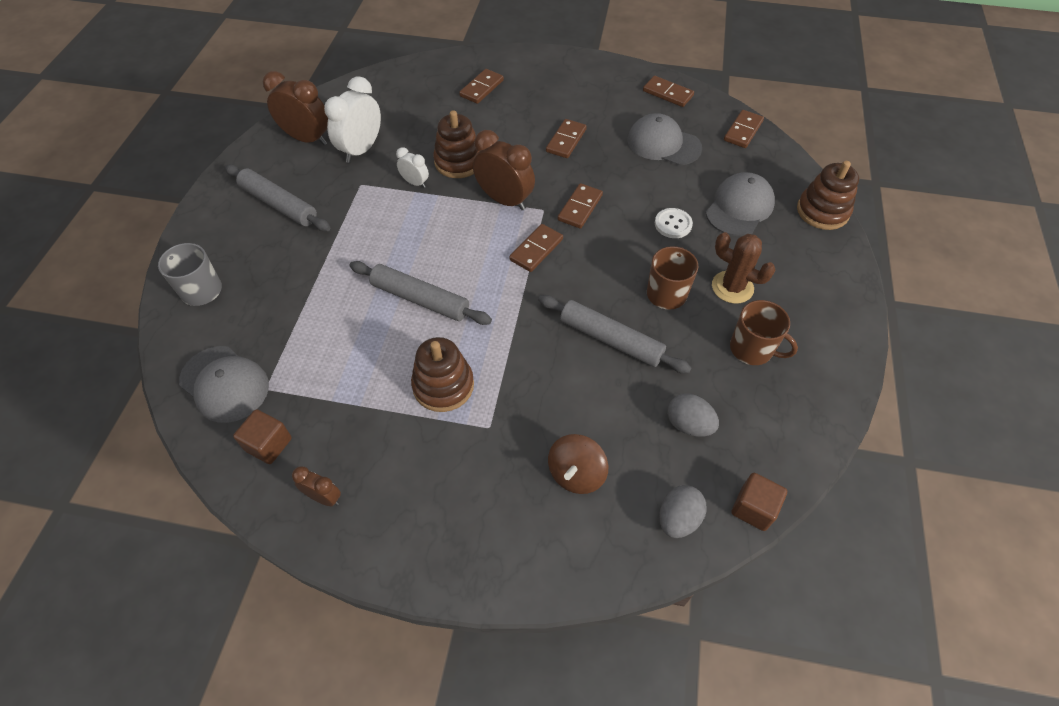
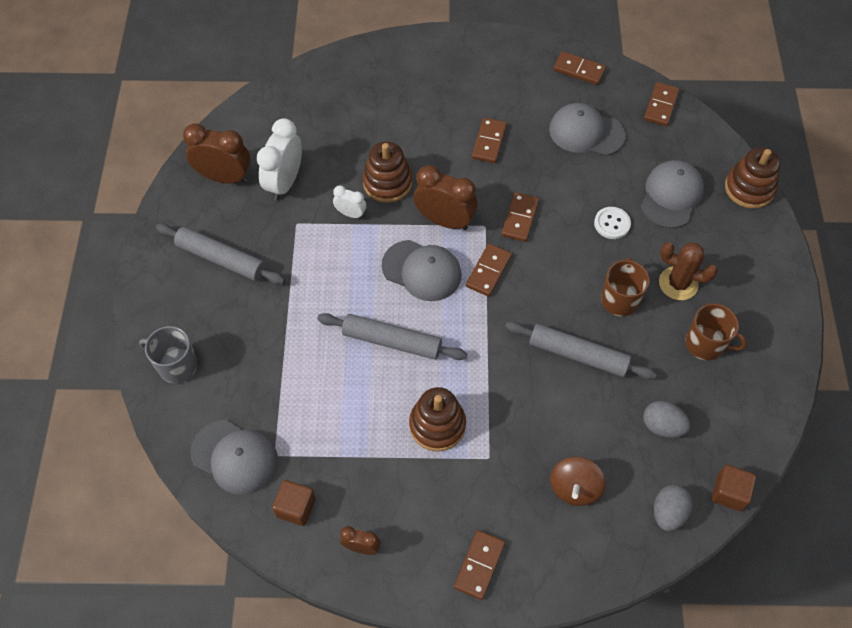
camera: 10 degrees left, 5 degrees up
(469, 240) = (422, 270): none -> grey cap
(482, 88) = (388, 89): brown domino -> brown domino (479, 565)

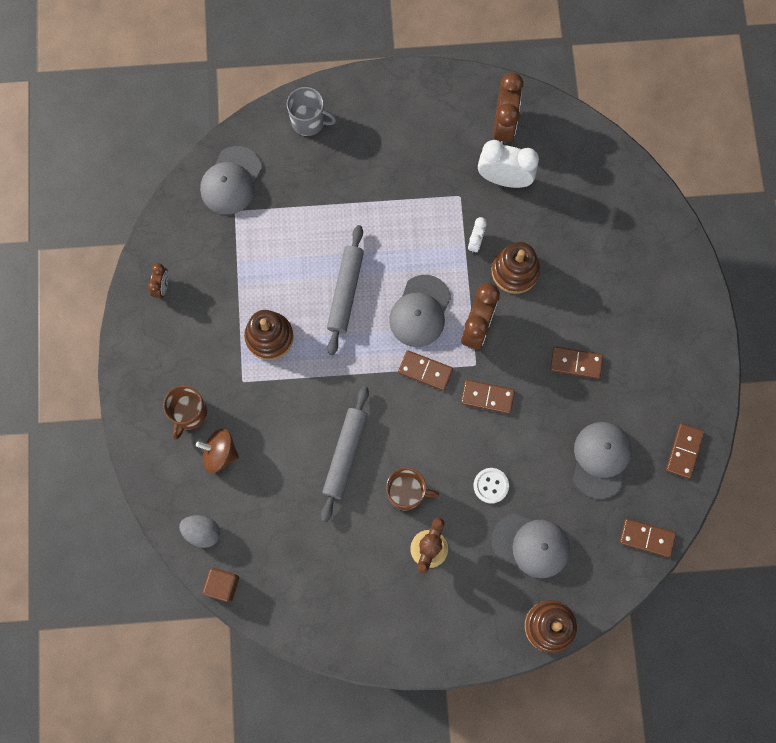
camera: 85 degrees right, 15 degrees up
(176, 365) = (309, 121): grey mug -> grey mug turned 90 degrees clockwise
(221, 259) = (415, 138): grey rolling pin -> none
(296, 507) = (192, 233): brown cube -> none
(479, 565) = (151, 379): brown domino -> none
(662, 426) = (281, 529): grey egg -> none
(705, 344) = (366, 572): brown mug -> brown mug (189, 413)

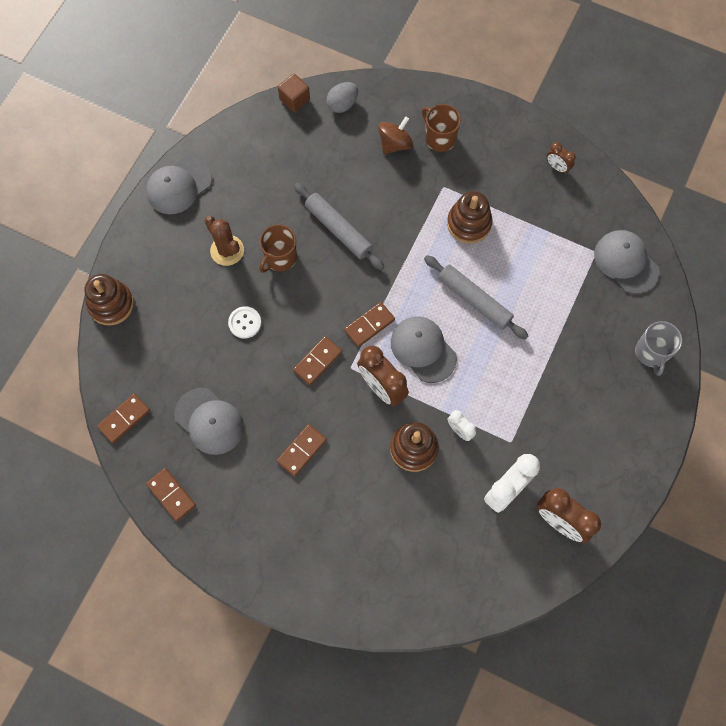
camera: 120 degrees right, 5 degrees down
(309, 121) = (651, 353): grey mug -> grey mug turned 45 degrees counterclockwise
(531, 545) = (179, 326): grey cap -> grey cap (179, 186)

